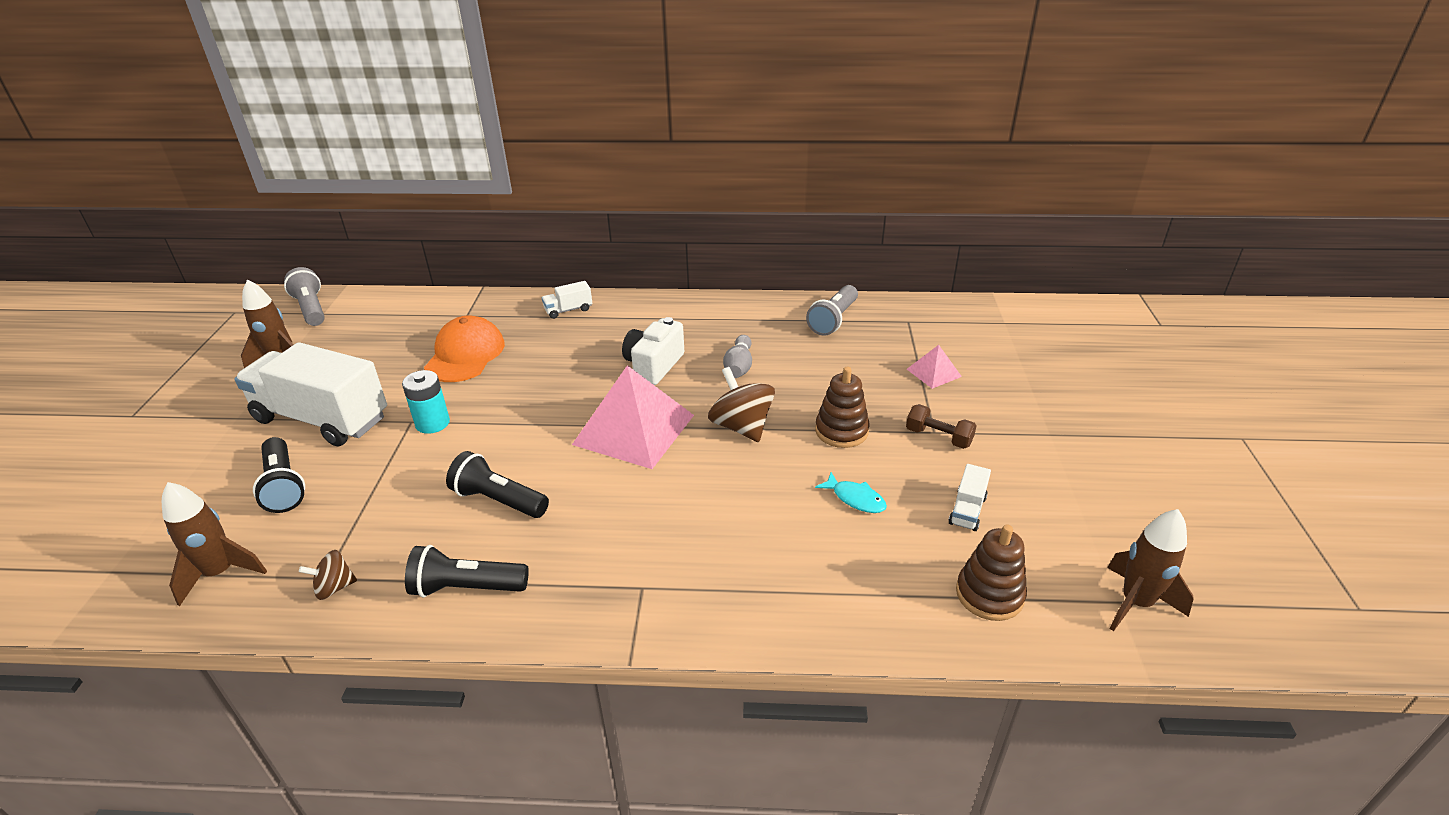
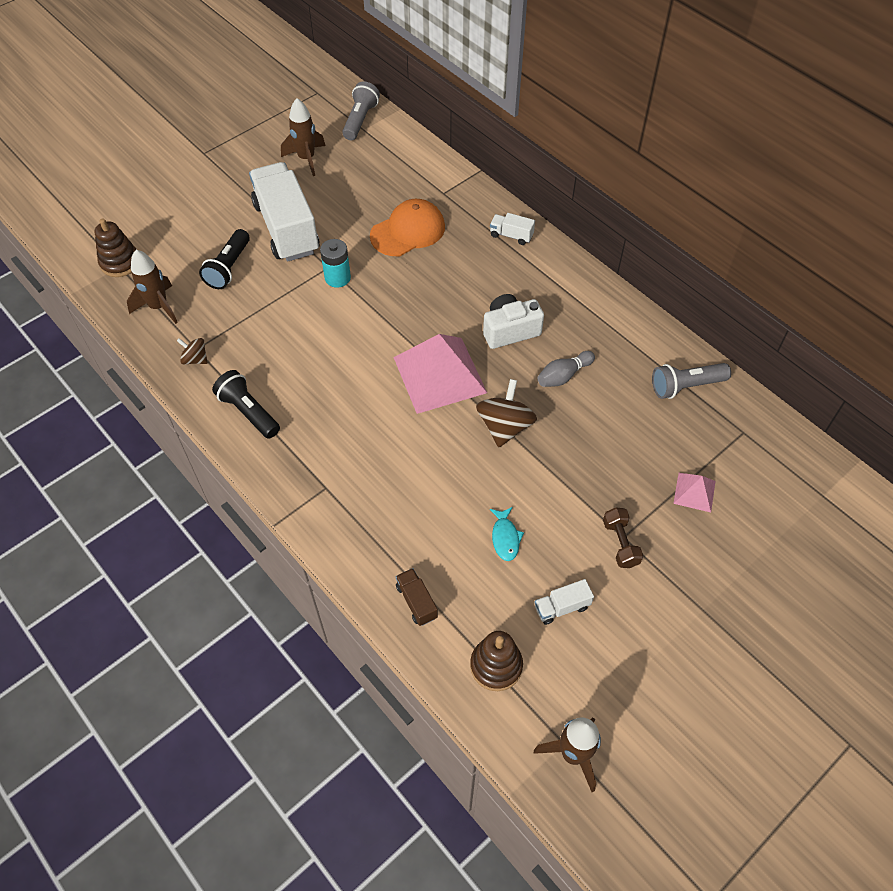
camera: 45 degrees right, 20 degrees up
(499, 500) = (316, 366): black flashlight -> none
(841, 431) = (563, 483): brown stacking toy -> brown stacking toy (120, 262)
(857, 606) = (416, 601): none -> brown truck

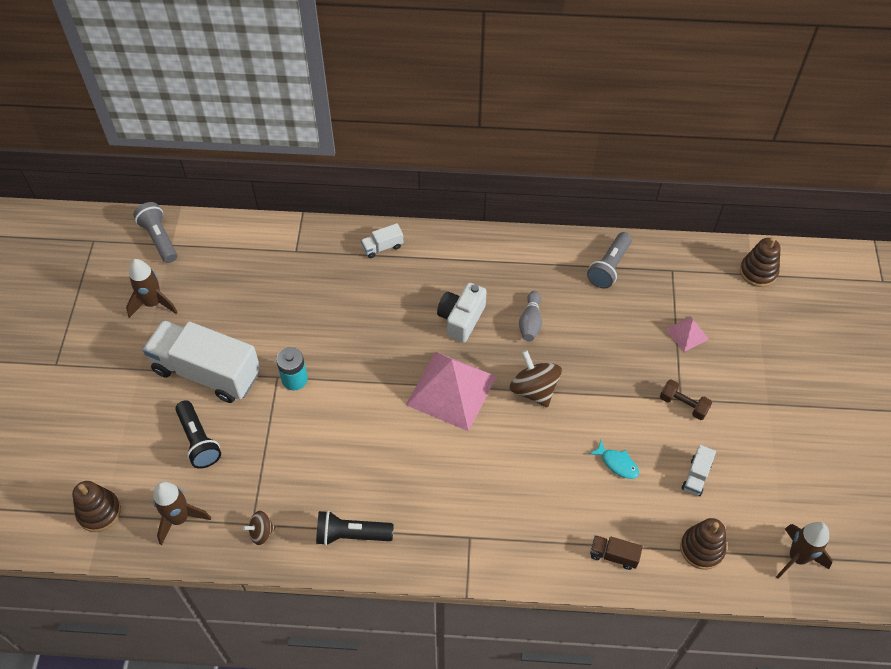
camera: 45 degrees left, 0 degrees up
(408, 231) = (304, 301): orange cap -> none
(831, 497) = (758, 272): none -> brown stacking toy

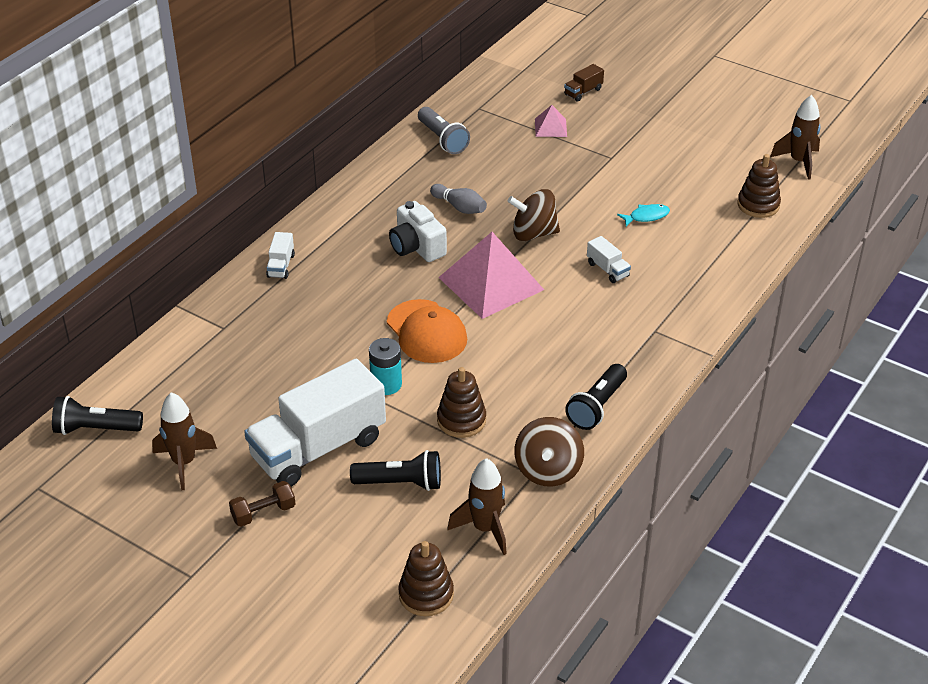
camera: 60 degrees left, 15 degrees down
(159, 239) = (96, 429): grey flashlight -> black flashlight
(261, 532) = (548, 470): brown spinning top -> brown spinning top, size x1.77
(367, 375) = (426, 332): none -> orange cap
(613, 555) = (732, 254): brown truck -> brown truck (583, 92)
(683, 405) = (618, 158): brown dumbbell -> brown dumbbell (263, 513)
(696, 476) = (690, 180): white truck -> white truck (607, 269)
(758, 272) = (523, 66): brown stacking toy -> brown stacking toy (461, 420)

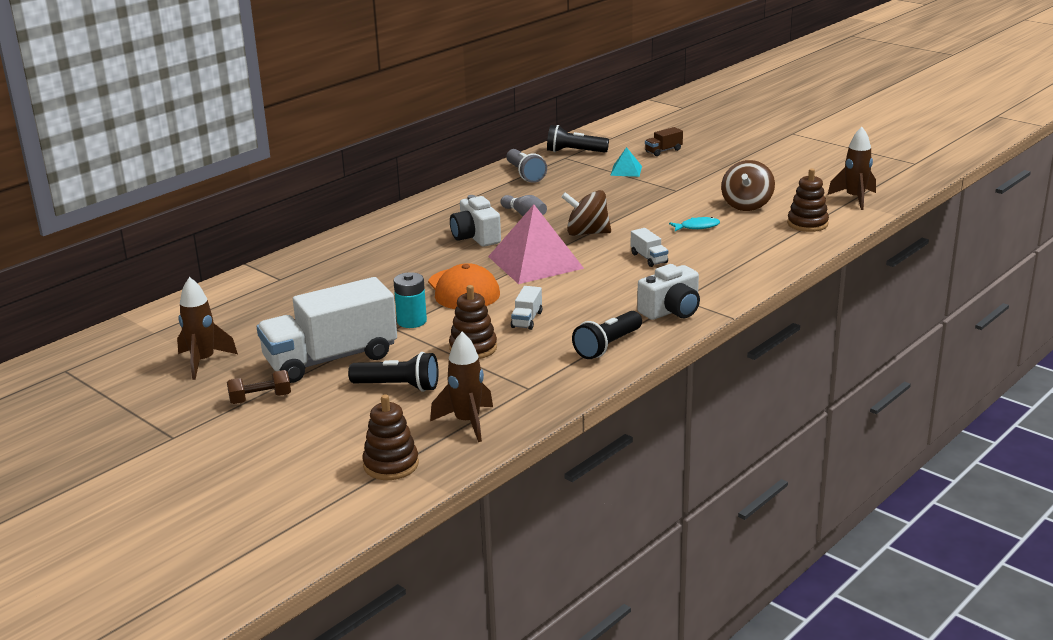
camera: 10 degrees right, 15 degrees down
(96, 429) = (135, 336): black flashlight -> black flashlight (574, 152)
(281, 266) = (348, 243): white truck -> white truck (527, 320)
(548, 470) = (544, 386): brown spinning top -> brown spinning top (747, 205)
(550, 127) = (626, 170): pink pyramid -> turquoise pyramid
(649, 349) = (671, 311): none -> white camera

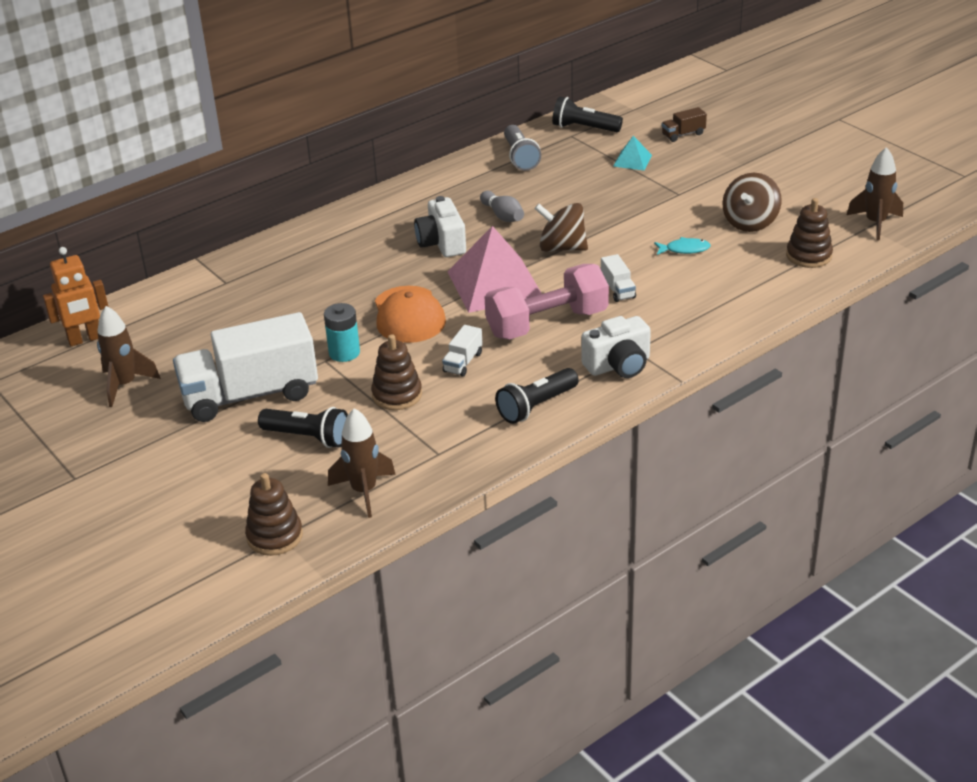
camera: 10 degrees right, 10 degrees up
(153, 330) = (85, 339): none -> orange robot
(260, 399) = (169, 439): brown dumbbell -> none
(594, 286) = (547, 323): none -> pink dumbbell

